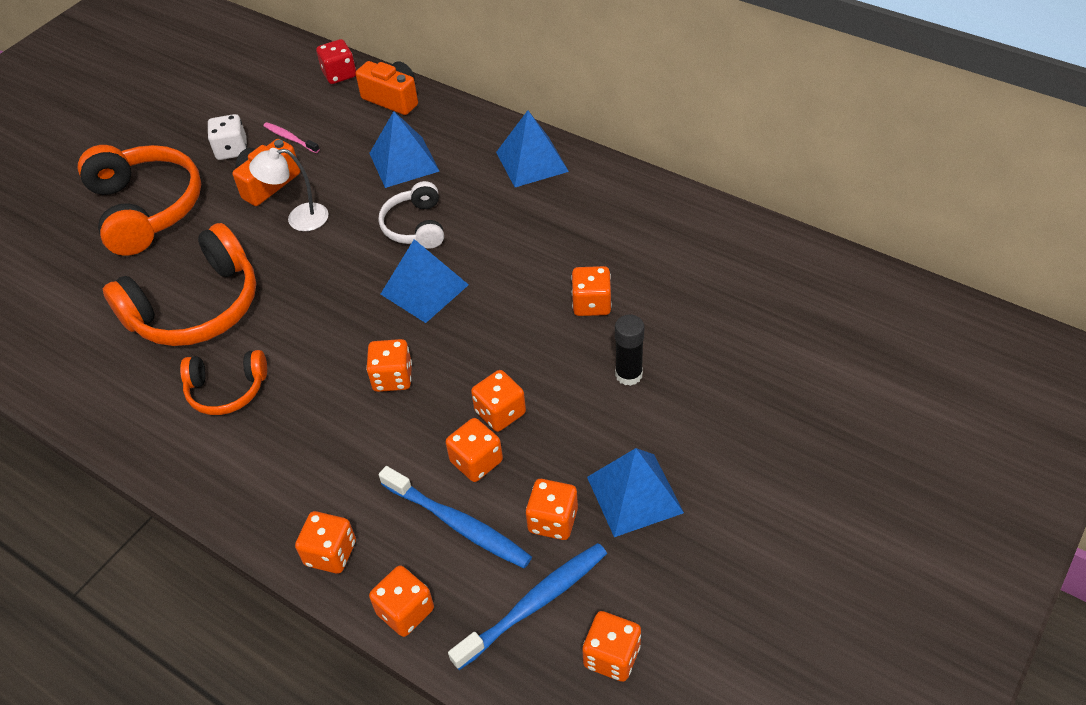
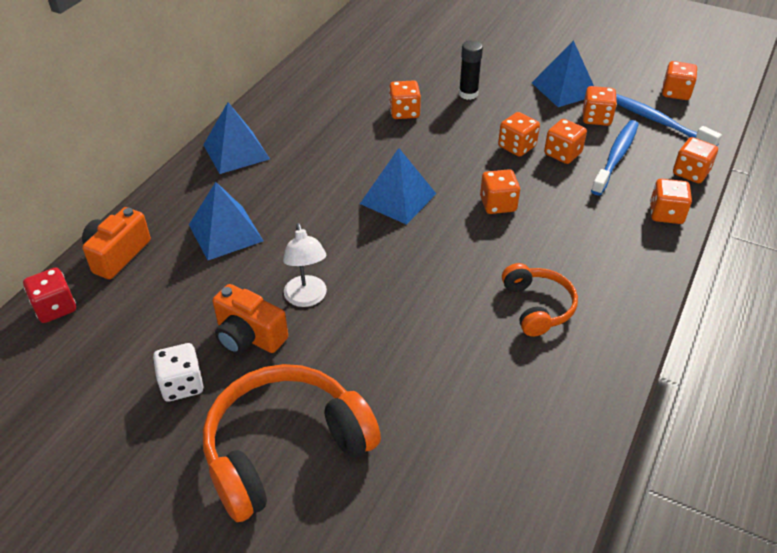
camera: 100 degrees left, 5 degrees down
(197, 307) = (440, 355): orange headphones -> none
(290, 138) = (170, 331): pink toothbrush -> none
(415, 226) = (319, 213): white headphones -> none

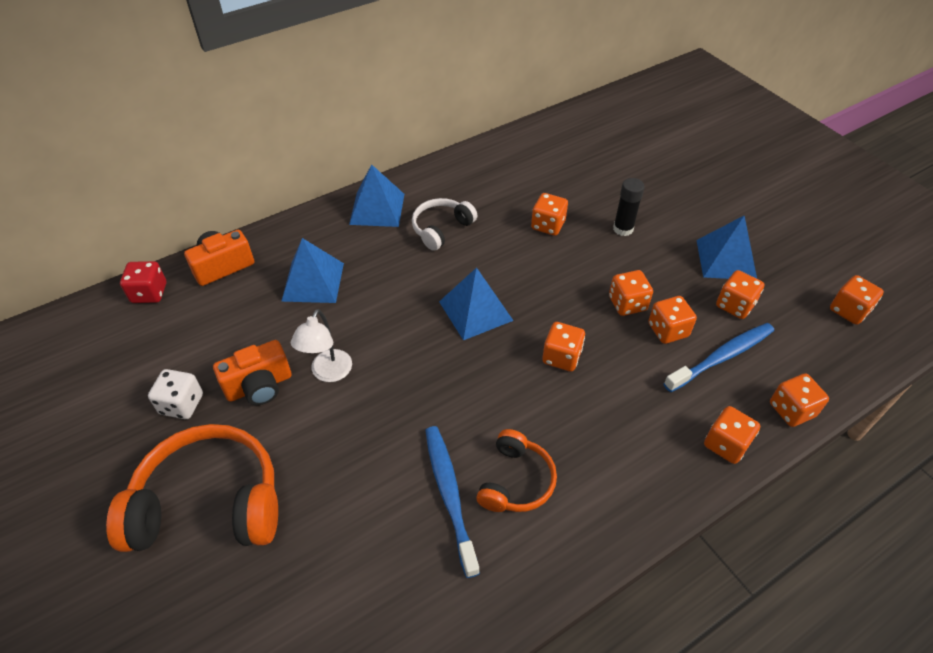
camera: 30 degrees right, 5 degrees up
(249, 336) = (259, 386): orange camera -> orange camera turned 90 degrees counterclockwise
(312, 147) = (441, 229): none -> white headphones
(658, 121) = (801, 336): blue toothbrush -> blue toothbrush (449, 495)

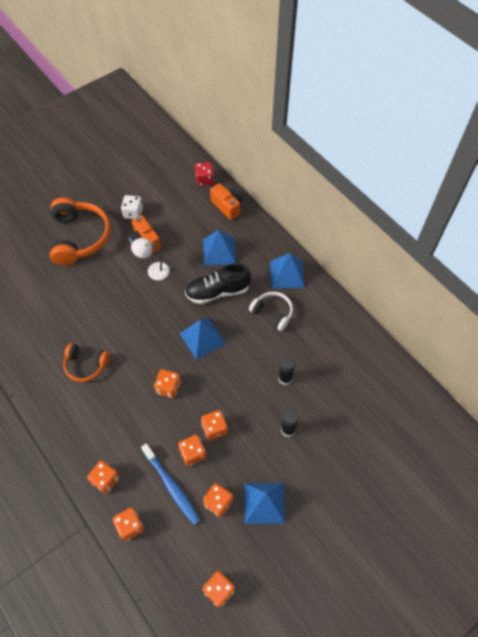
camera: 85 degrees right, 10 degrees up
(392, 288) = (218, 292): none -> black shoe
(449, 495) = (79, 335): blue toothbrush -> none
(548, 225) = (285, 378): orange dice -> black glue stick

